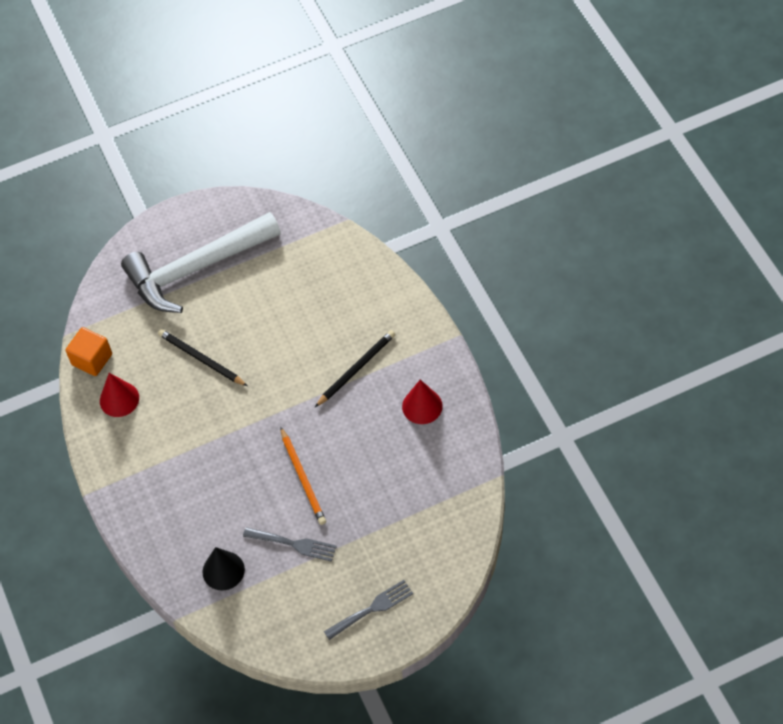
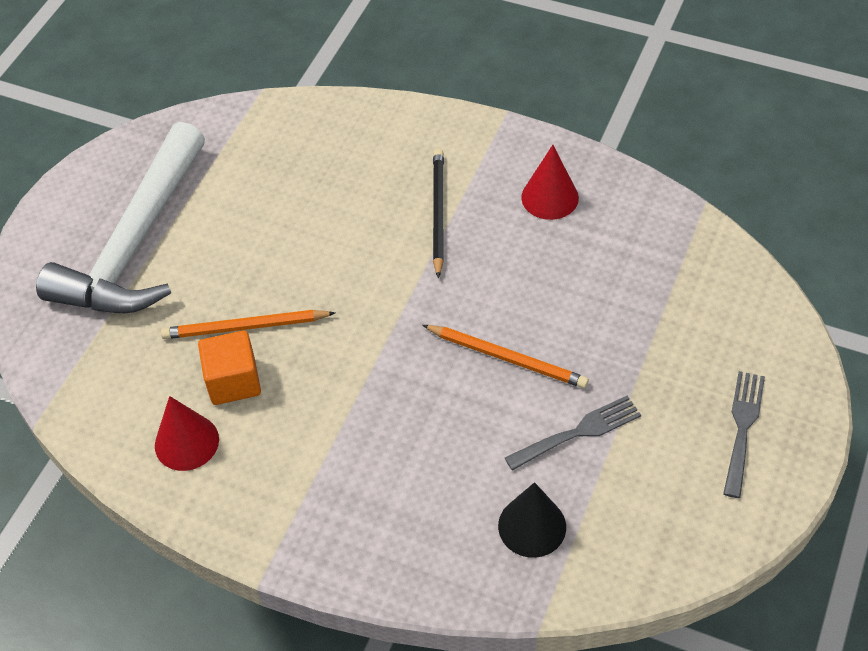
camera: 45 degrees left, 5 degrees down
(92, 359) = (101, 425): orange cube -> orange cube (233, 381)
(201, 359) = (246, 327): black pencil -> orange pencil

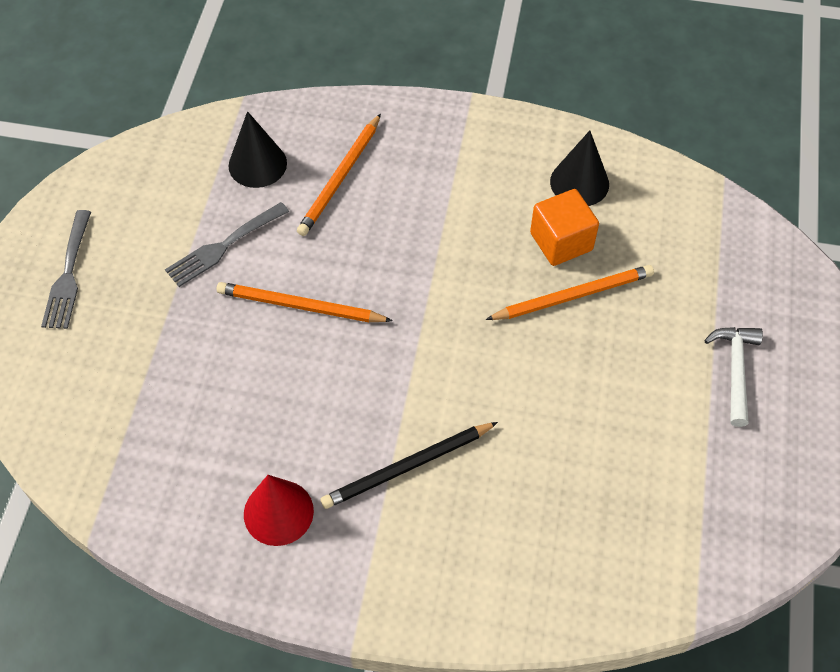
camera: 165 degrees right, 5 degrees up
(135, 244) = (735, 370): white hammer -> white hammer, size x0.41
(186, 442) = (579, 182): red cone -> black cone
(438, 213) = (408, 467): black pencil -> black pencil turned 75 degrees clockwise
(440, 493) = (341, 177): none -> orange pencil

